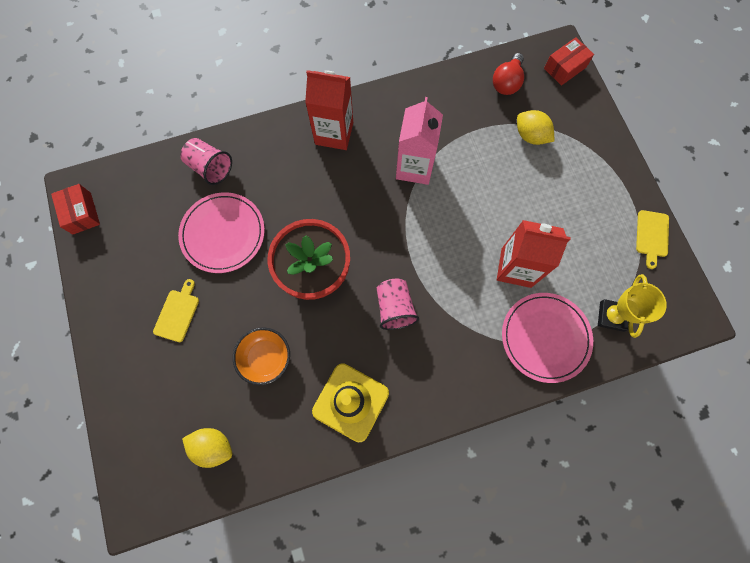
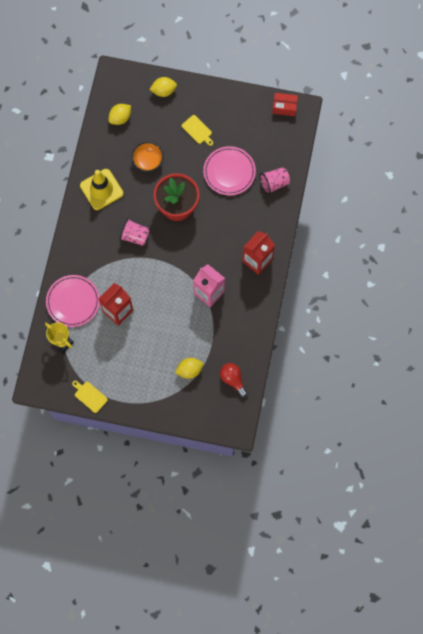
camera: 120 degrees right, 0 degrees up
(132, 403) = (163, 91): none -> yellow lemon
(564, 68) = (222, 422): red box -> none

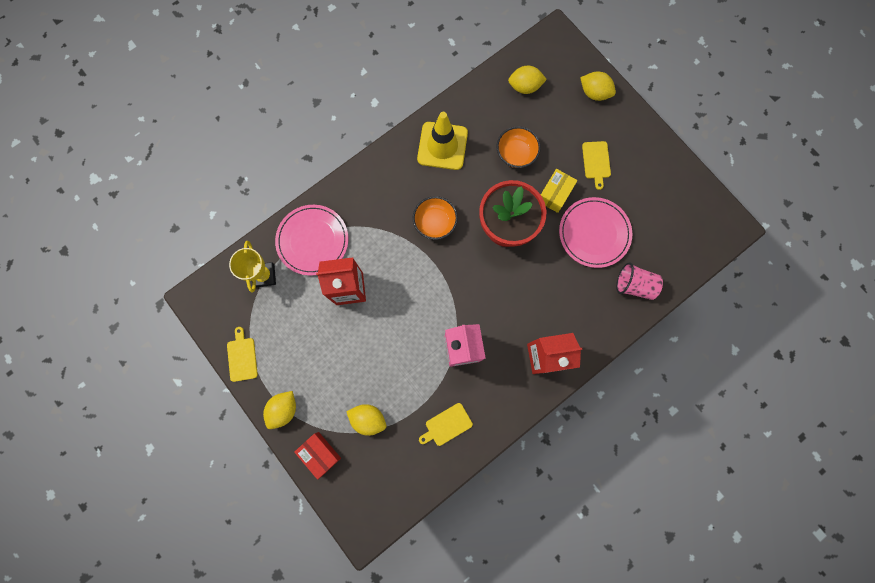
camera: 40 degrees right, 5 degrees up
(135, 236) = (435, 223): pink cup -> orange bowl
(138, 403) = (284, 409): none -> yellow lemon
(189, 167) = (555, 194): none -> yellow box
(233, 379) = (406, 470): red light bulb -> none
(235, 339) = (446, 425): none -> yellow cutting board
(284, 107) = (714, 210): red box -> red box (320, 453)

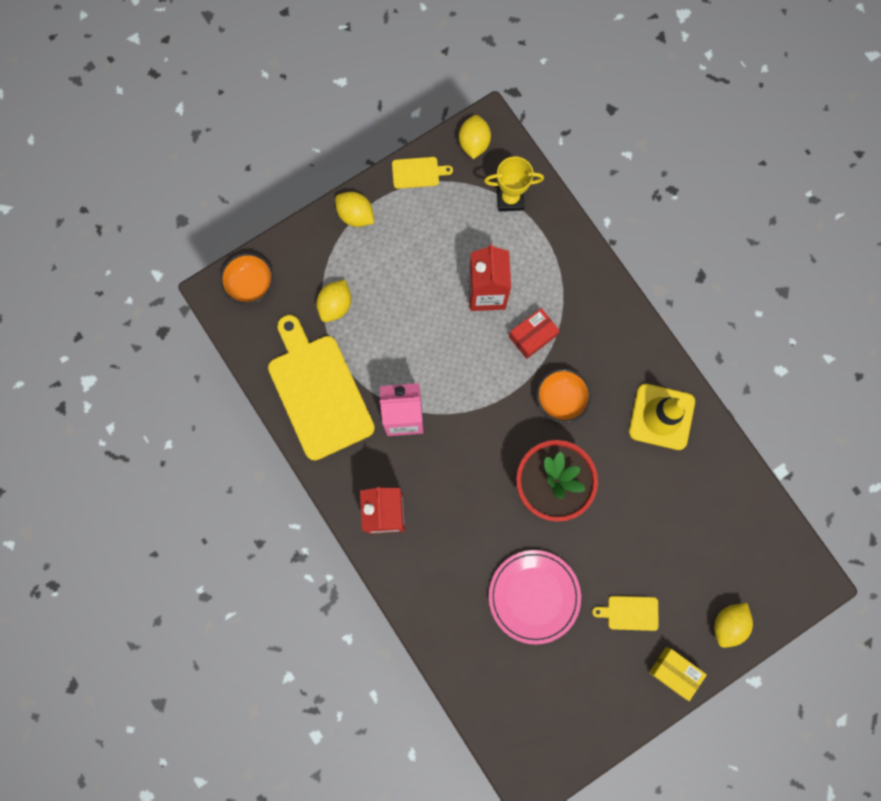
camera: 95 degrees right, 0 degrees up
(312, 240) = (548, 254): pink plate -> none
(320, 453) = (303, 251): red box -> red box (532, 336)
(446, 425) = (319, 391): yellow cutting board -> yellow cutting board, size x2.34
(516, 154) = (646, 509): orange bowl -> orange bowl (250, 284)
(524, 87) = (740, 531): yellow lemon -> yellow lemon (474, 143)
(555, 194) = (589, 552): yellow box -> yellow box (674, 672)
(634, 285) = (463, 637): pink cup -> none

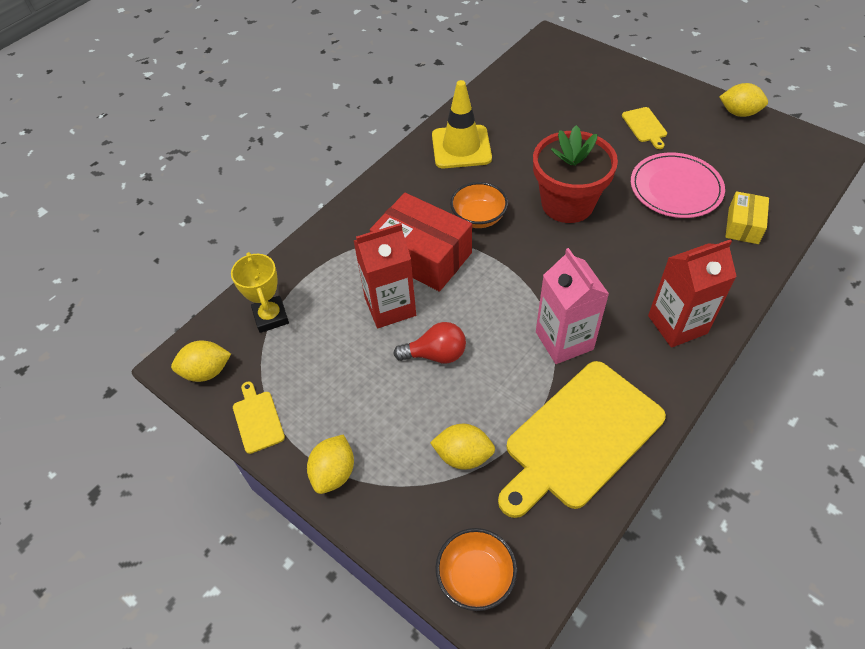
camera: 105 degrees left, 25 degrees down
(427, 314) = (436, 354): none -> red light bulb
(532, 336) = (423, 256): red box -> red box, size x1.83
(674, 672) = (672, 92): yellow box -> yellow box (743, 225)
(728, 624) = (613, 73): yellow lemon -> yellow lemon (739, 113)

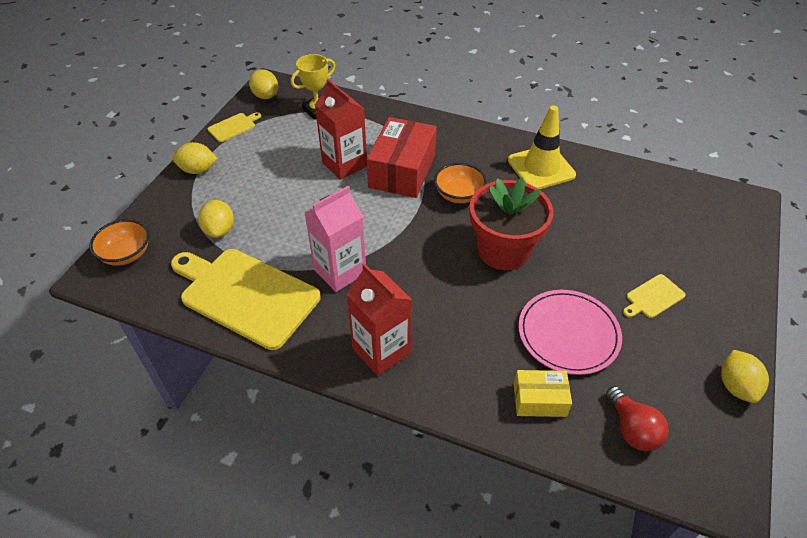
camera: 70 degrees right, 5 degrees down
(436, 354) = (306, 198): red light bulb -> red light bulb (632, 429)

